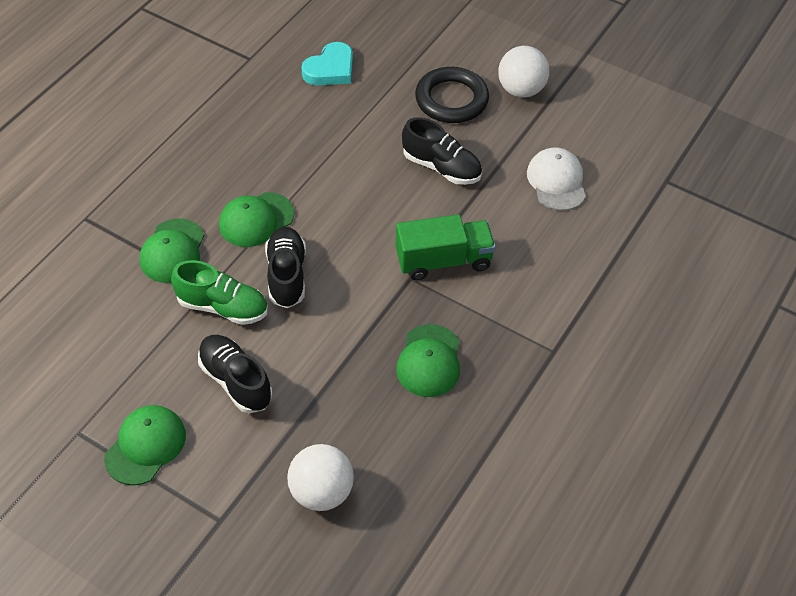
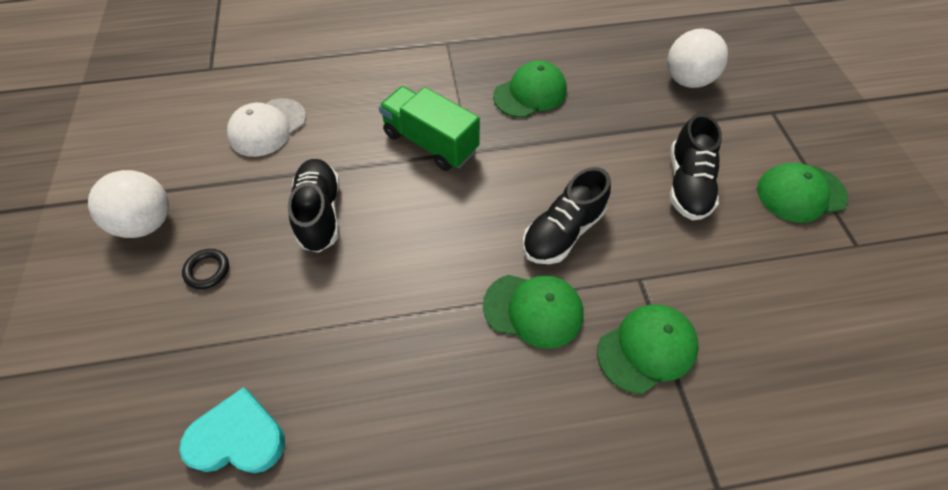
camera: 130 degrees left, 5 degrees up
(223, 307) = (645, 250): green shoe -> none
(451, 100) = (207, 270): black ring -> black ring, size x0.45

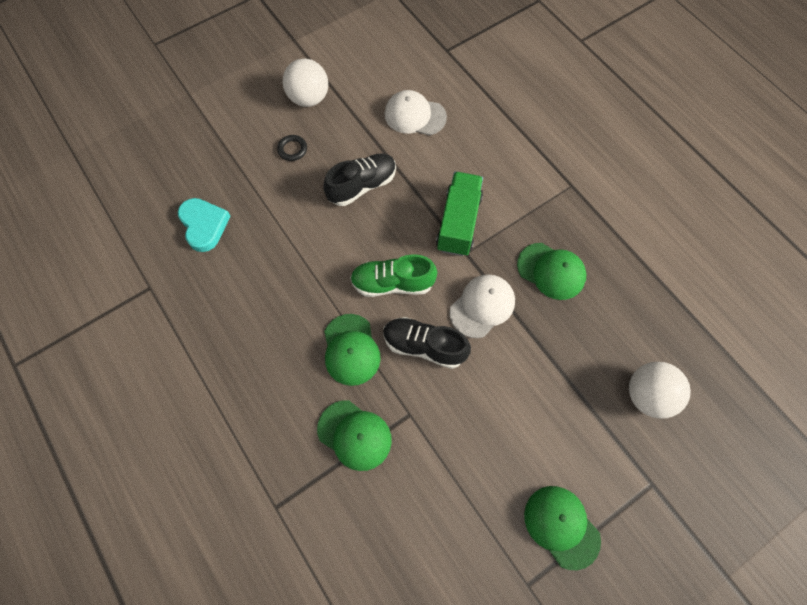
camera: 65 degrees right, 10 degrees up
(469, 232) = (392, 283): none -> green shoe
(540, 162) = (482, 306): none -> white cap
(687, 184) = (519, 426): black shoe -> none

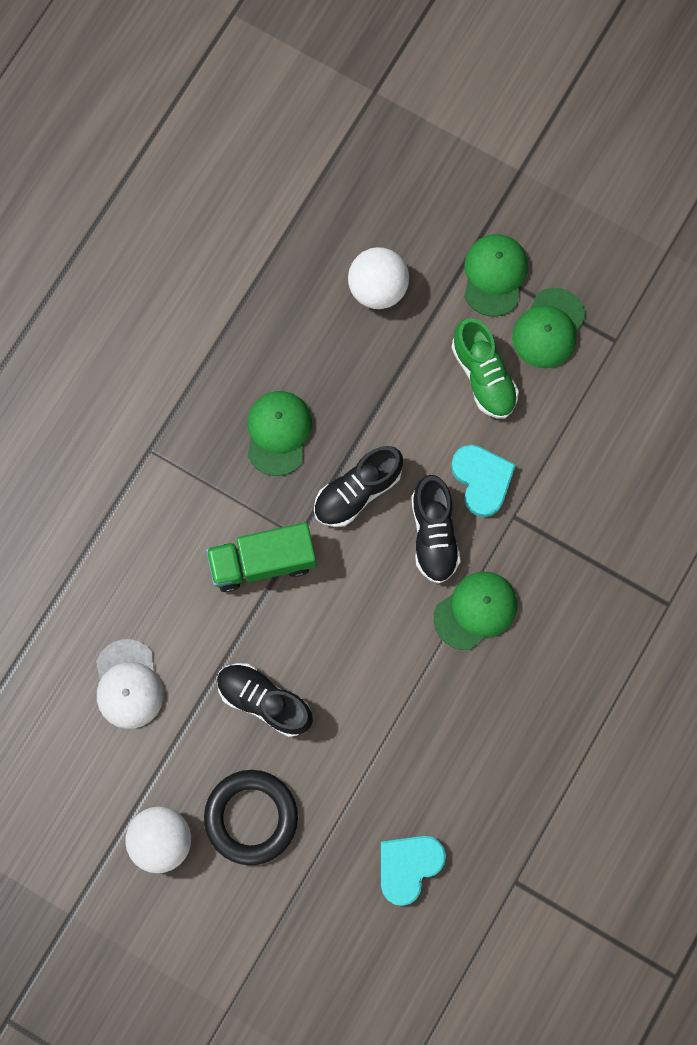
camera: 115 degrees left, 10 degrees up
(292, 149) = (251, 817): black ring -> black ring, size x2.22
(354, 435) = (562, 562): green cap -> green cap (494, 275)
(392, 283) = (376, 602): green shoe -> green shoe (483, 376)
(450, 403) = (482, 480): none -> turquoise heart
(482, 306) = (357, 491): white cap -> black shoe

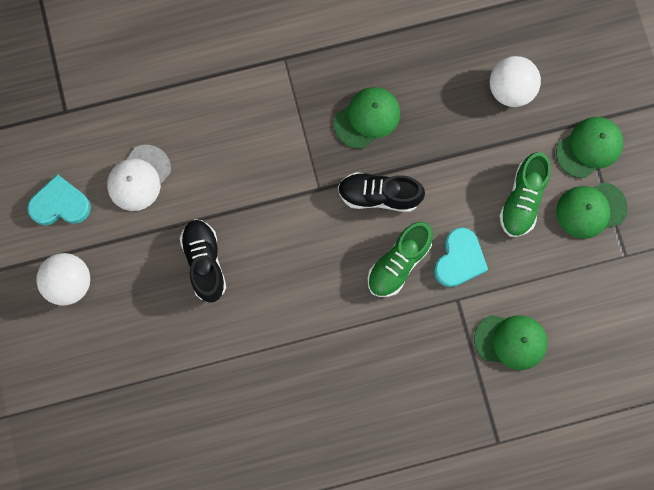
camera: 45 degrees right, 0 degrees up
(251, 817) = (130, 321): black ring -> none
(263, 561) = (284, 183): green truck -> none
(408, 866) = (189, 439): turquoise heart -> turquoise heart (60, 204)
(433, 534) = (398, 263): black shoe -> green shoe
(475, 610) = (378, 331): green cap -> green cap (511, 341)

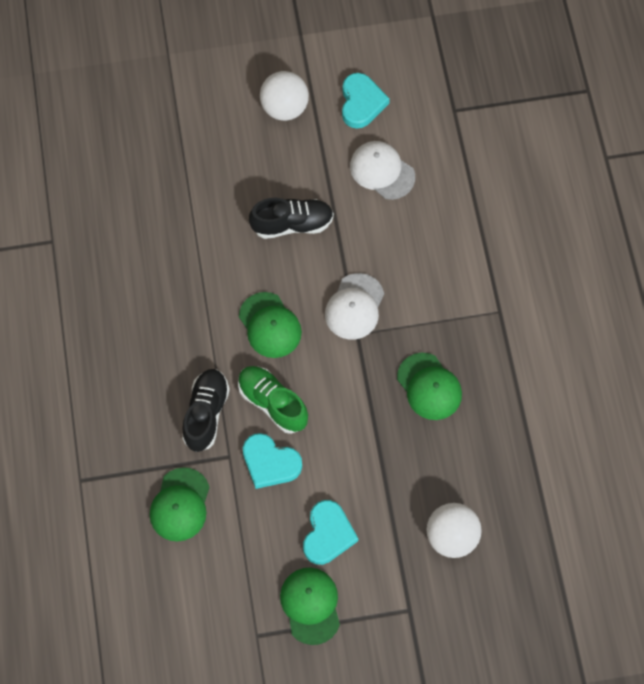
camera: 95 degrees right, 10 degrees down
(290, 193) = (354, 307): none -> white cap
(379, 195) = (345, 391): black shoe -> black shoe (206, 414)
(522, 200) = (328, 534): green shoe -> turquoise heart
(589, 147) = (380, 613): green cap -> green cap (270, 325)

